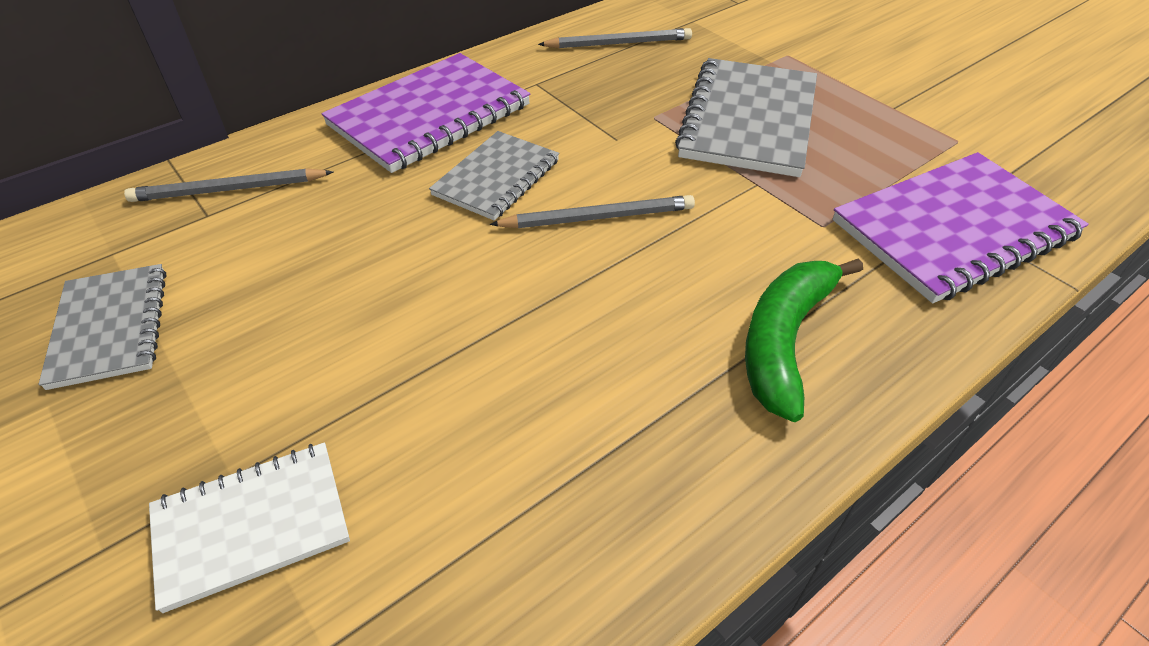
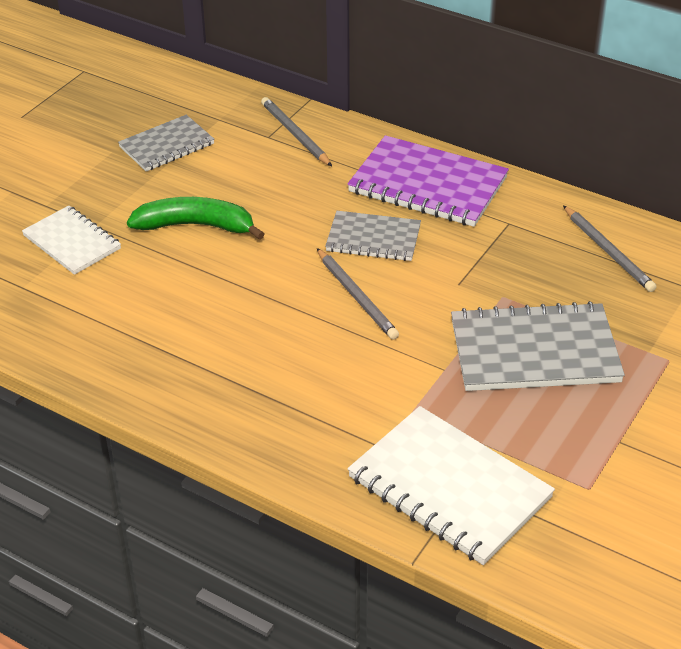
camera: 70 degrees right, 5 degrees down
(784, 341) = (278, 406): green banana -> green banana (196, 226)
(954, 229) = (449, 488): purple notebook -> white notebook

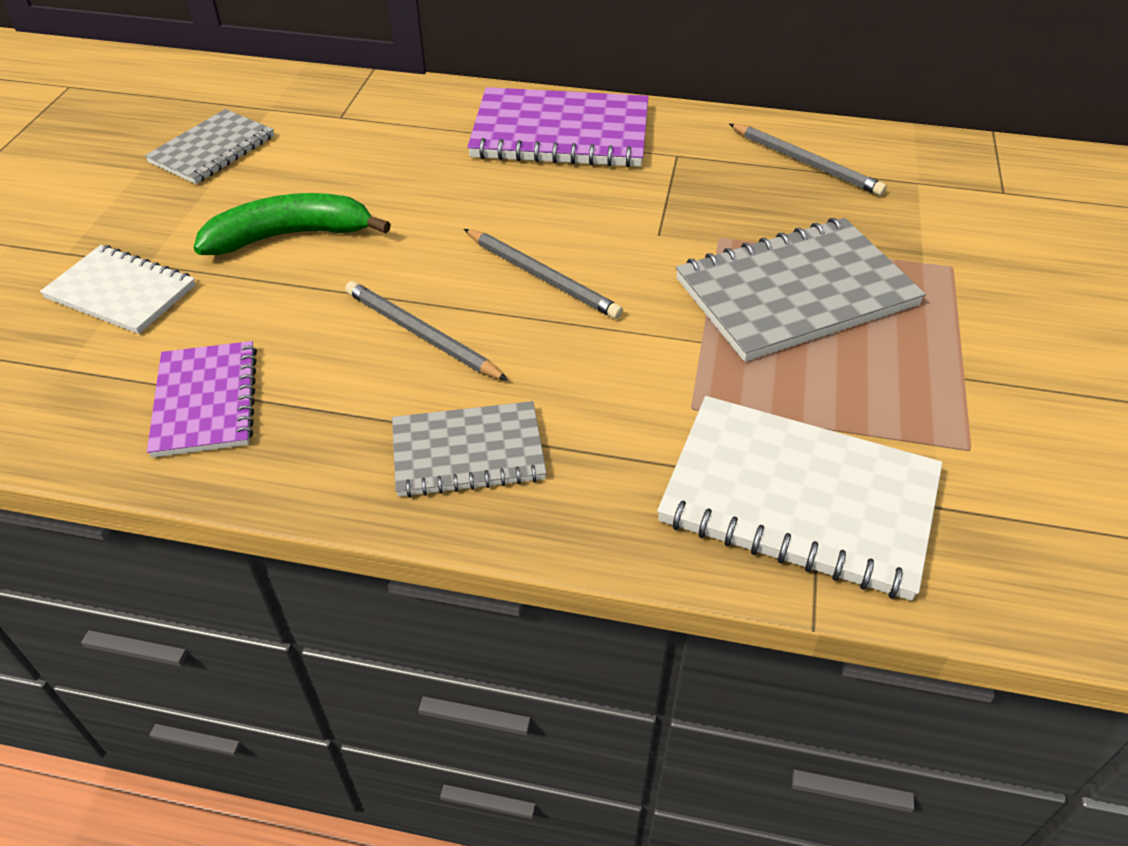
camera: 20 degrees left, 5 degrees up
(101, 329) = (206, 401): none -> purple notebook
(295, 134) = (373, 108): grey pencil -> grey pencil (421, 334)
(373, 239) = (527, 204): grey notebook -> grey notebook (468, 452)

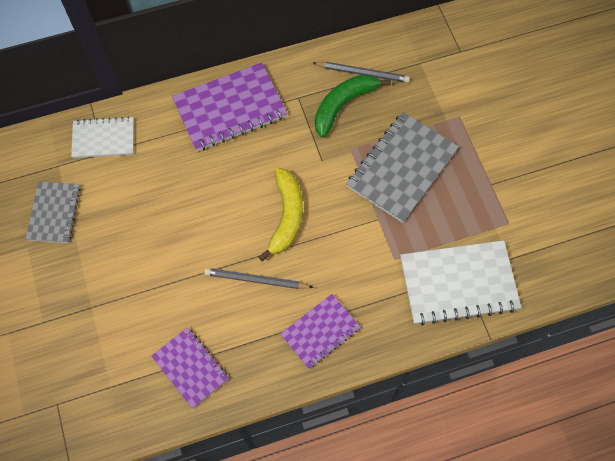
camera: 30 degrees left, 20 degrees up
(121, 292) = (95, 331): white notebook -> white notebook (103, 138)
(290, 236) = (147, 252): green banana -> green banana (343, 105)
(468, 452) = (320, 332): grey notebook -> purple notebook
(542, 277) = (286, 216): grey pencil -> yellow banana

